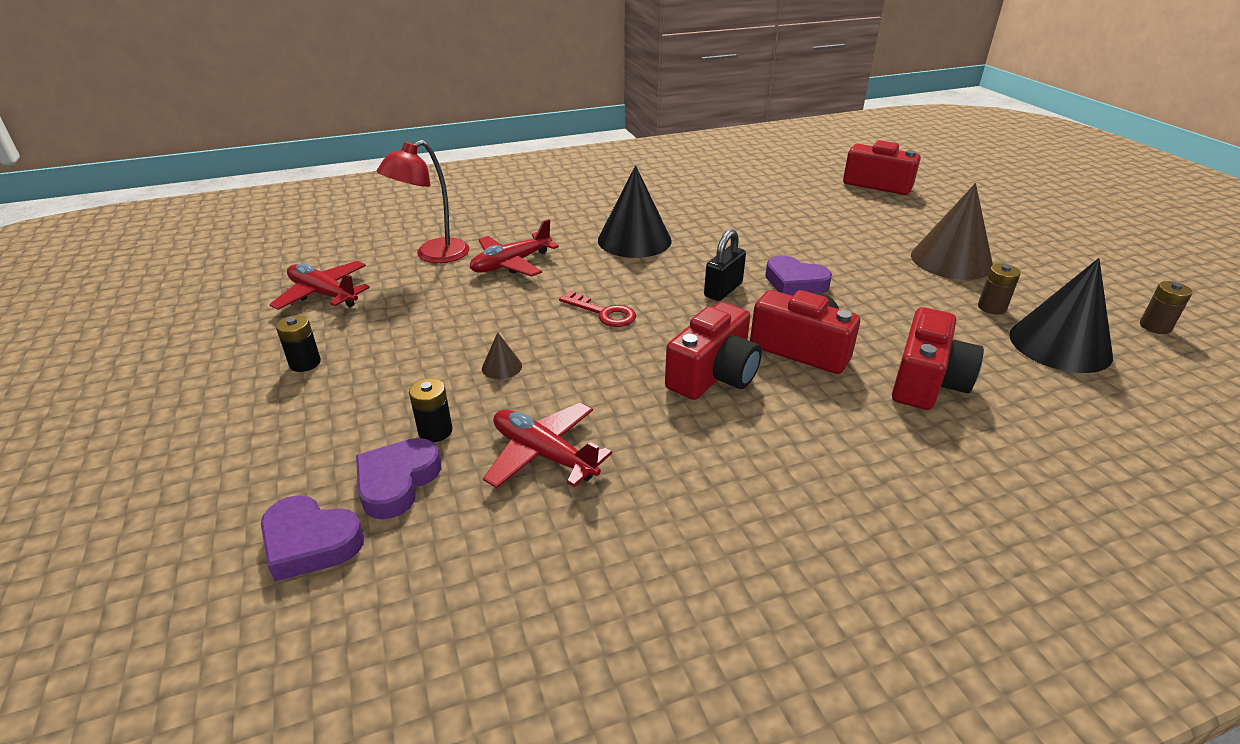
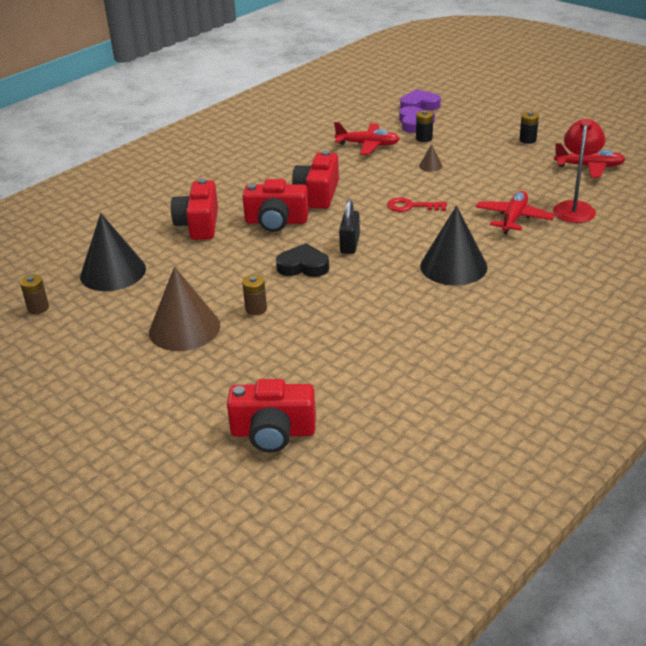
camera: 155 degrees right, 0 degrees up
(795, 283) = (303, 266): purple heart -> black heart
(991, 307) = (155, 289): brown battery -> brown battery (256, 309)

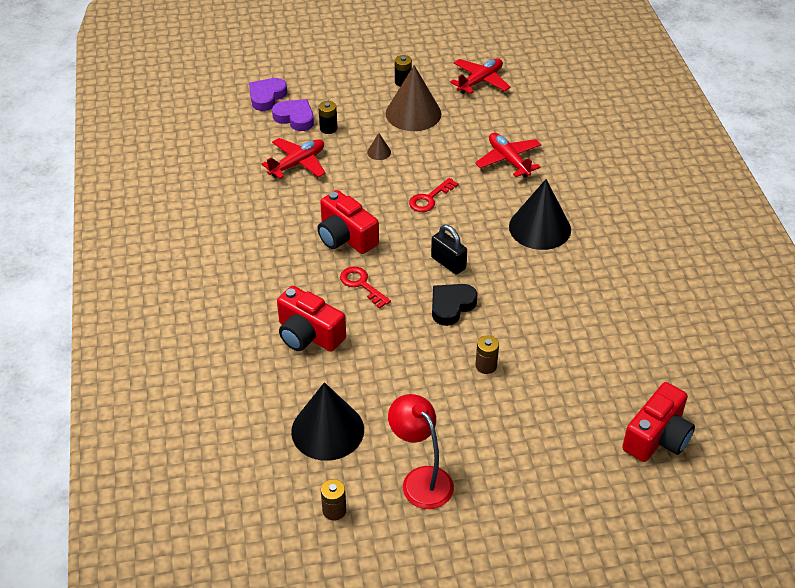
camera: 55 degrees left, 10 degrees up
(184, 328) = (471, 423): brown cone -> brown cone (413, 113)
(276, 221) = (362, 285): red camera -> red key
(575, 207) = (528, 124): red lamp -> red lamp (421, 479)

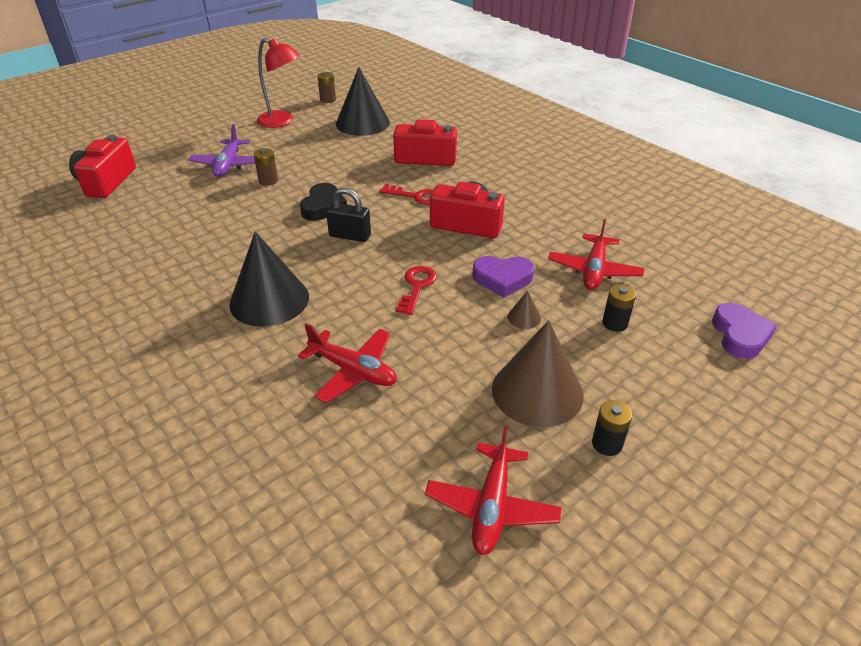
camera: 150 degrees right, 5 degrees down
(295, 118) = (668, 321): purple heart -> purple heart (502, 279)
(518, 412) = (228, 165): none -> purple plane

